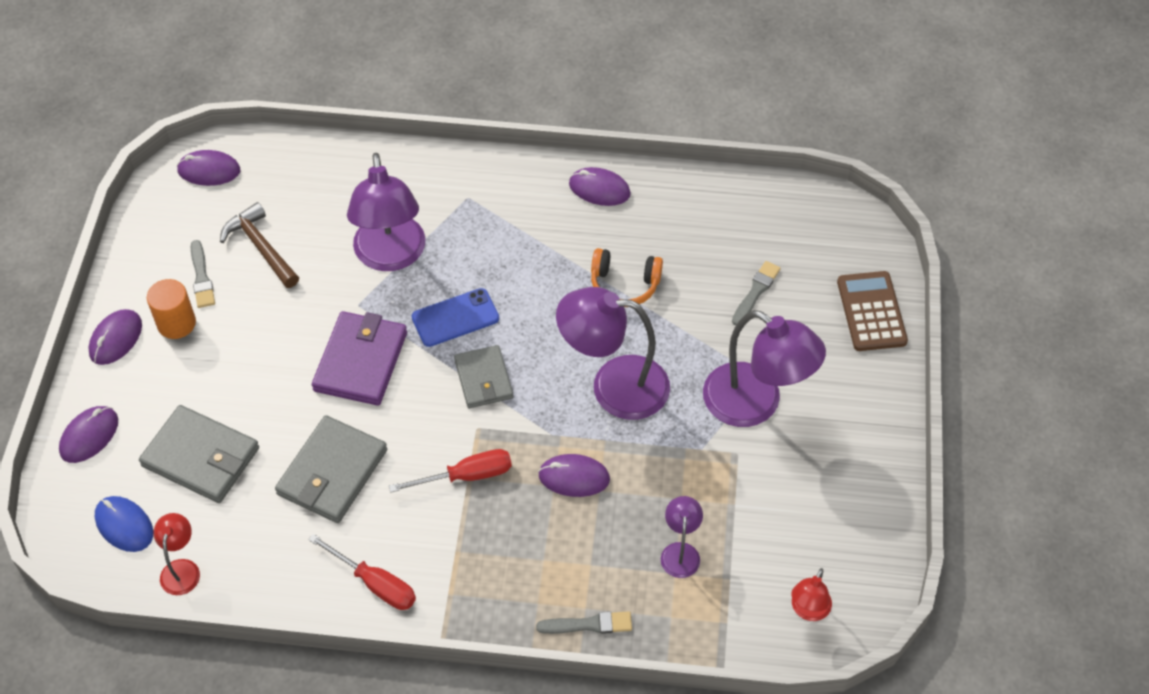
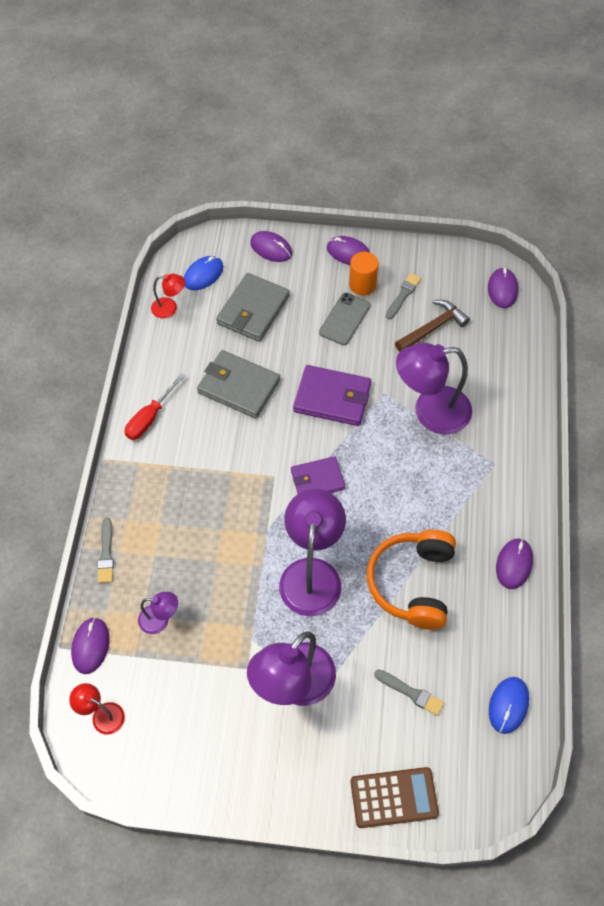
camera: 90 degrees right, 5 degrees up
(201, 277) = (403, 295): grey brush -> grey brush turned 135 degrees clockwise
(233, 345) = (344, 319): none -> grey phone
(455, 318) = (374, 458): blue phone -> none
(466, 476) = (233, 470): red screwdriver -> none
(483, 379) = (317, 480): grey wallet -> purple wallet
(574, 477) = (229, 544): purple mouse -> purple mouse (90, 646)
(624, 284) = (413, 583): orange headphones -> orange headphones, size x1.60
(763, 206) = (508, 705): none -> blue mouse

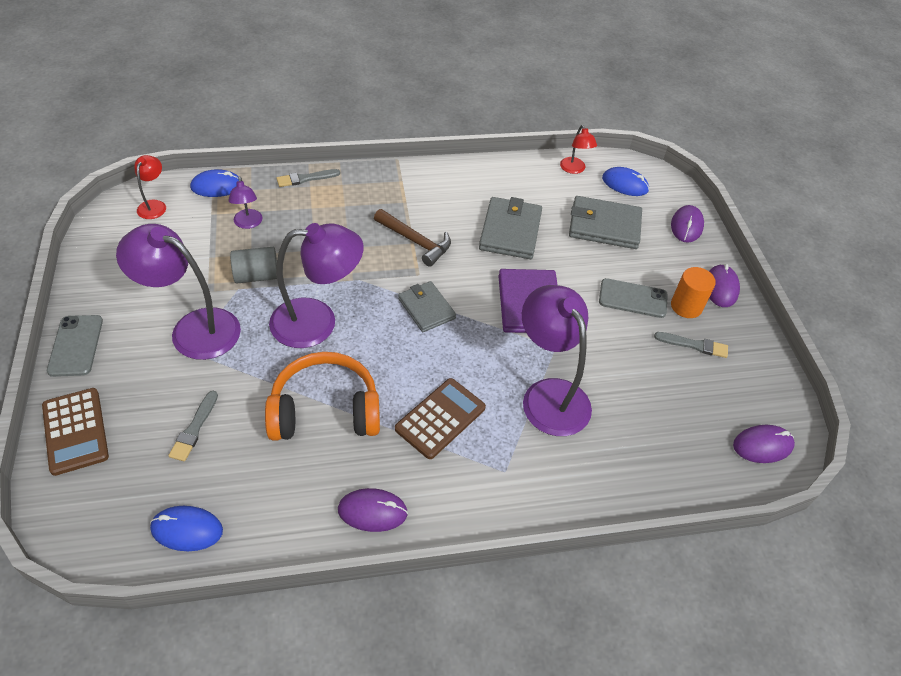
camera: 70 degrees right, 10 degrees down
(90, 646) = (217, 186): purple mouse -> blue mouse
(150, 417) = (451, 179): red screwdriver -> none
(238, 620) = (257, 276): none -> grey cylinder
(290, 799) = (76, 345): none -> grey phone
(317, 480) = (426, 308): purple wallet -> grey wallet
(433, 328) = (665, 380): brown hammer -> brown hammer (416, 241)
(437, 496) = (440, 418): none -> brown calculator

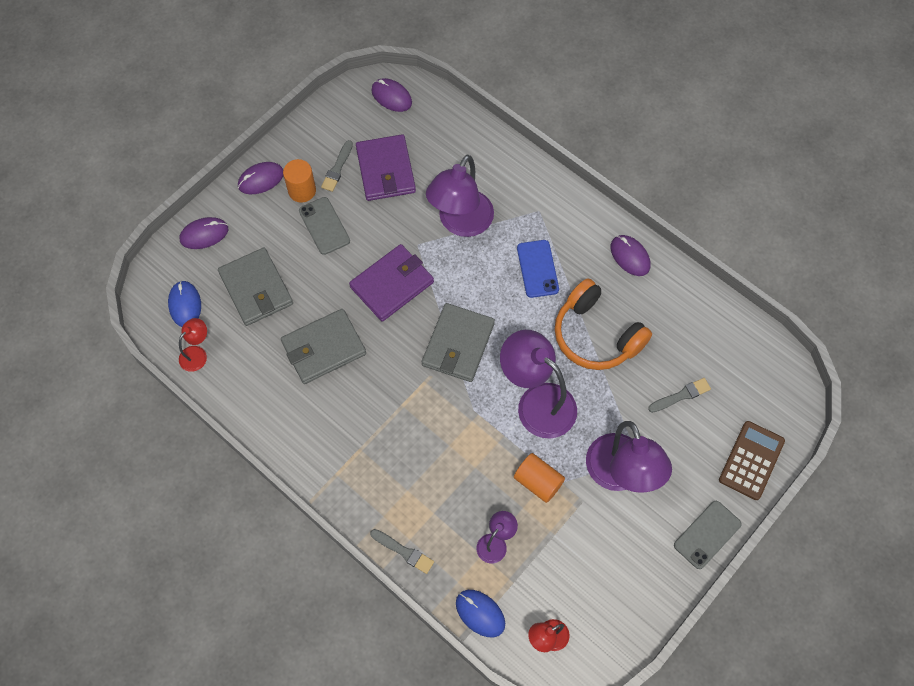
camera: 125 degrees left, 15 degrees up
(187, 530) = (733, 337): blue mouse -> none
(257, 276) = (538, 482): grey cylinder -> orange cylinder
(416, 241) = (398, 404): brown hammer -> none
(426, 308) = (458, 344): grey wallet -> grey wallet, size x1.51
(440, 418) = (537, 269): brown calculator -> blue phone
(663, 379) = (385, 170): none -> purple wallet
(694, 345) = (337, 168): grey brush -> grey brush turned 135 degrees counterclockwise

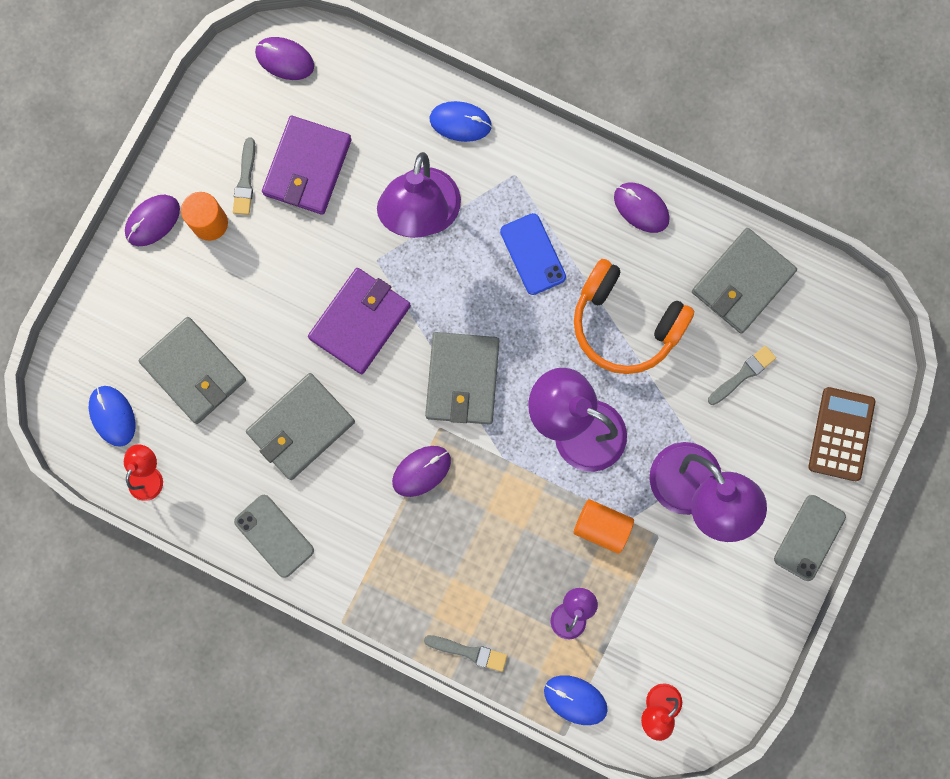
camera: 15 degrees left, 15 degrees up
(204, 234) = (105, 315): purple mouse -> purple mouse (421, 471)
(324, 226) = (253, 264): grey phone -> grey phone (274, 536)
(385, 170) = (307, 167): purple wallet -> purple wallet turned 45 degrees clockwise
(508, 166) = (460, 122): none -> blue mouse
(696, 327) = (742, 282): none -> grey wallet

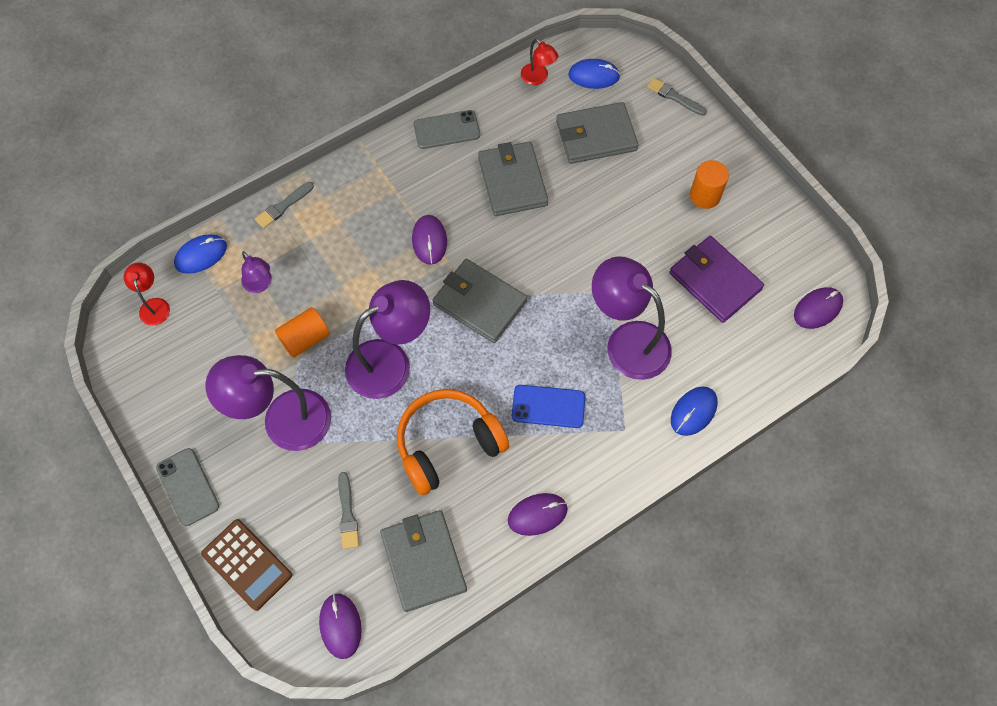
camera: 120 degrees right, 15 degrees down
(153, 221) = (727, 161): purple mouse -> purple mouse (340, 626)
(245, 180) = (727, 234): grey brush -> grey brush (674, 97)
(360, 322) = (568, 256): purple wallet -> none

